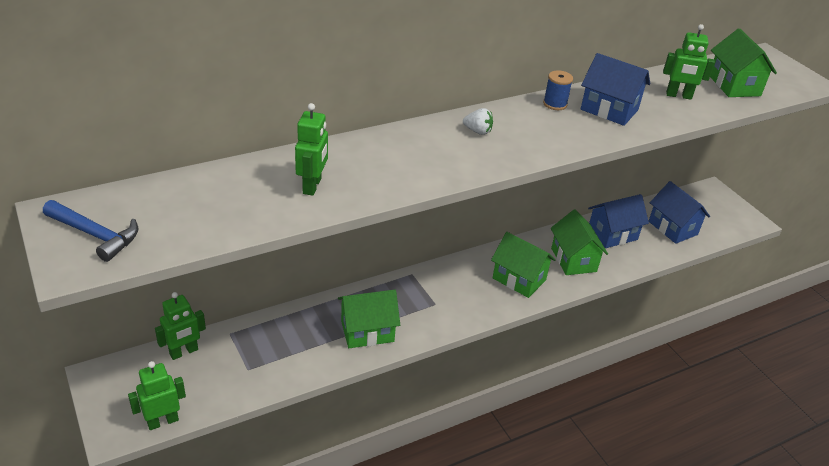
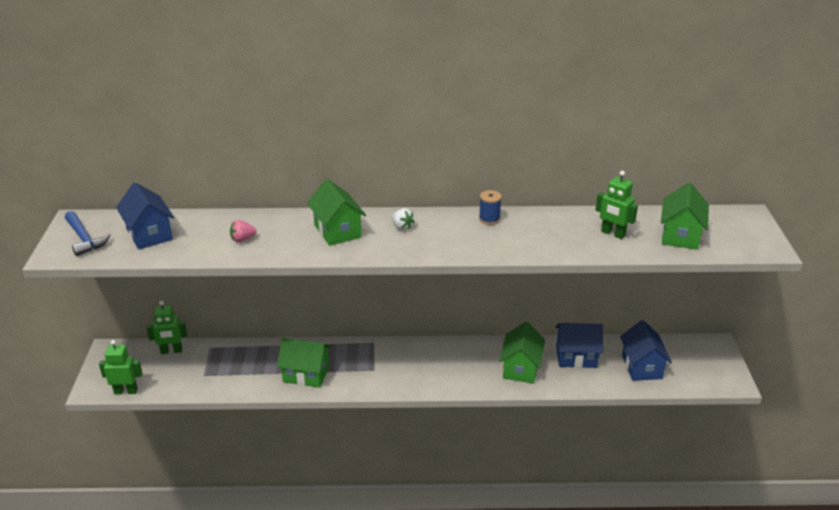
camera: 30 degrees right, 5 degrees down
(312, 186) = (242, 239): green robot -> pink strawberry
(519, 279) = (459, 370): green house -> green house (337, 231)
(609, 110) = (533, 232): blue house -> blue house (149, 234)

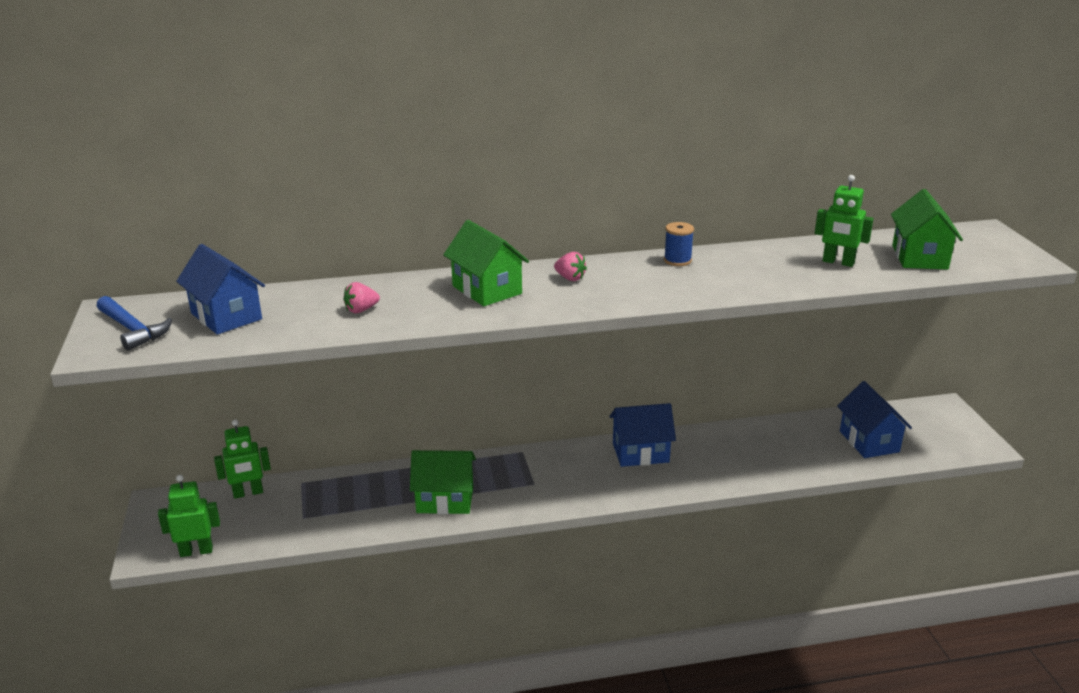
camera: 10 degrees left, 5 degrees down
(402, 227) = (570, 278): white strawberry -> pink strawberry
(521, 368) = (722, 460): green house -> none
(576, 357) = (785, 439): blue house -> blue house (640, 453)

